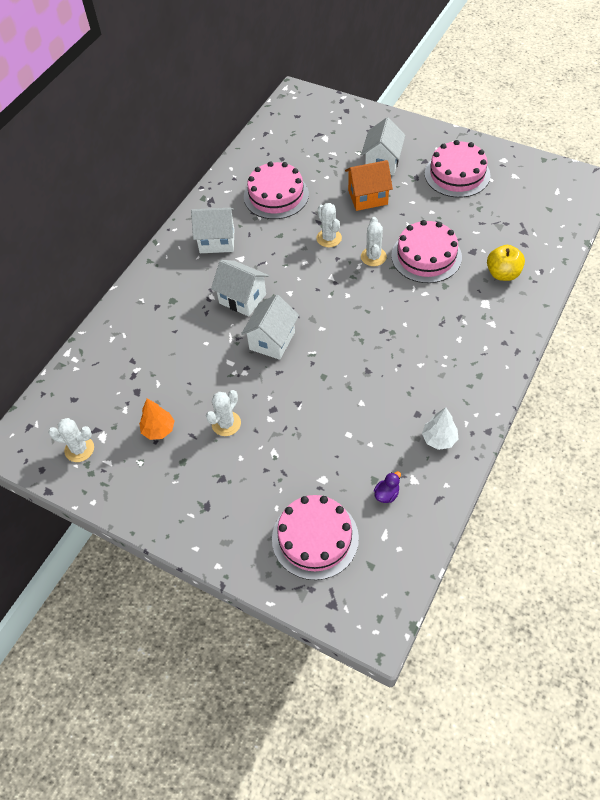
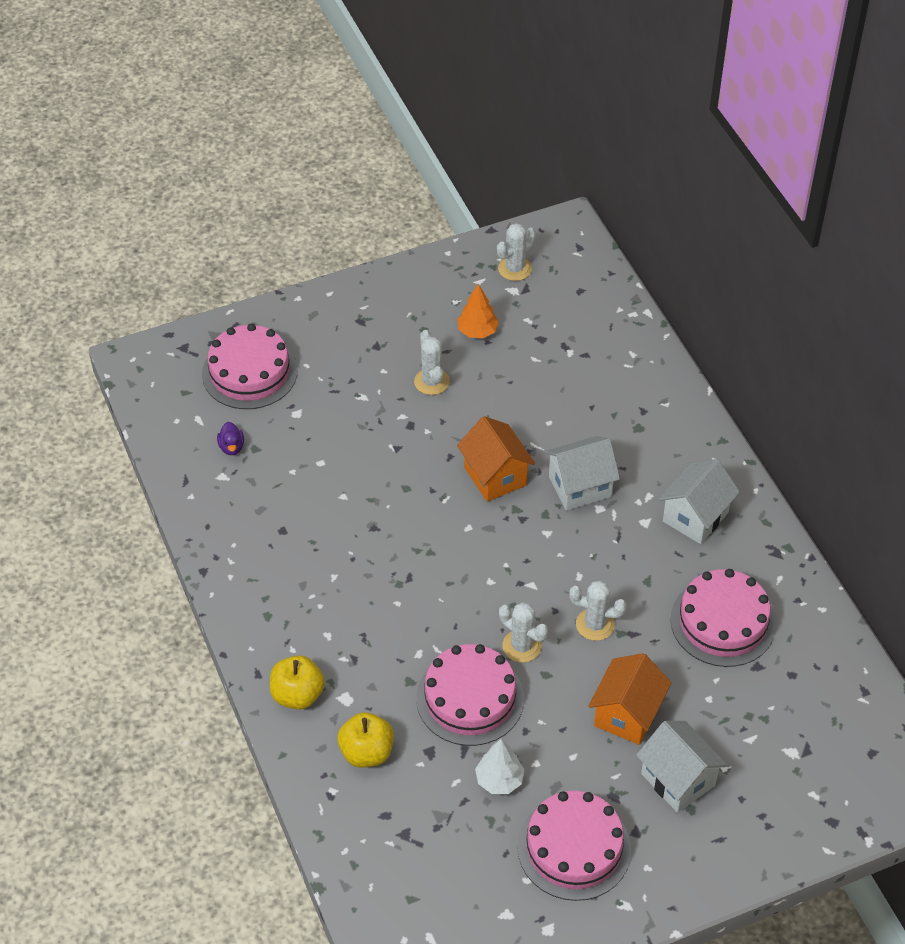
camera: 125 degrees right, 5 degrees down
(272, 340) = (495, 476): white house -> orange house
(439, 439) = (239, 526): white tree -> white tree (499, 780)
(507, 324) = (297, 695): none -> yellow apple

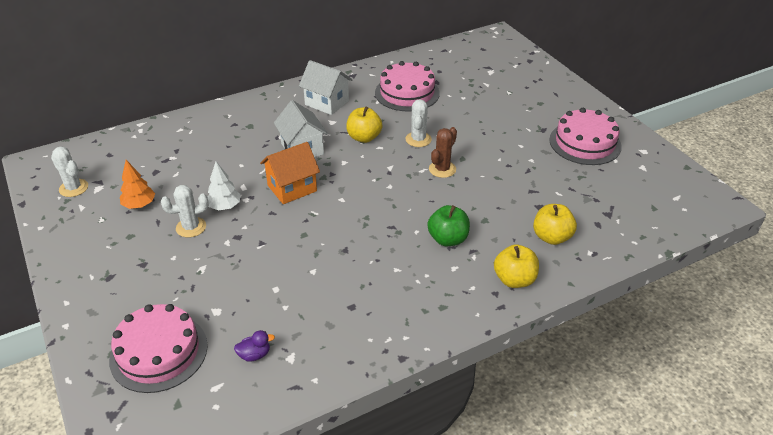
camera: 95 degrees left, 10 degrees down
(378, 635) = (448, 239): none -> green apple
(470, 698) = (491, 190): pink cake -> none
(499, 780) = (550, 174): white tree -> white tree (224, 206)
(522, 646) = (442, 169): white cactus -> brown cactus
(603, 558) = (364, 137): none -> yellow apple
(627, 714) = (483, 126): orange house -> none
(678, 779) = (522, 107): white house -> none

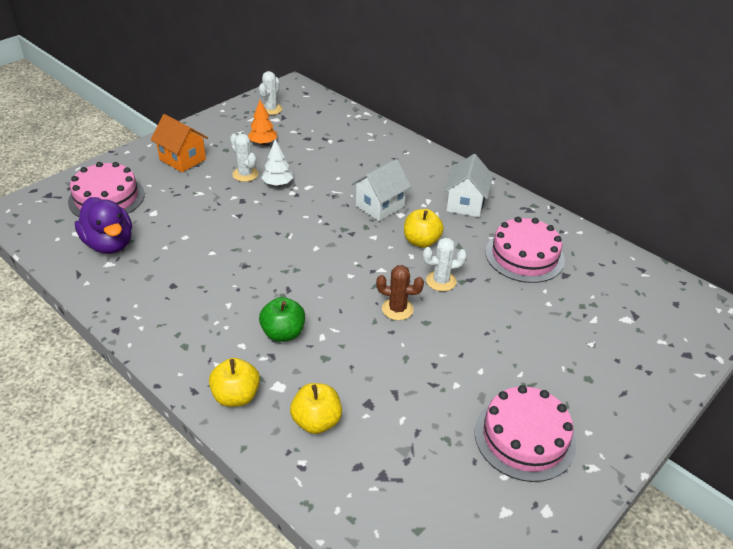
camera: 70 degrees right, 0 degrees up
(254, 355) = (109, 244): purple duck -> purple duck, size x2.38
(292, 188) = (318, 214): orange house -> orange house (182, 159)

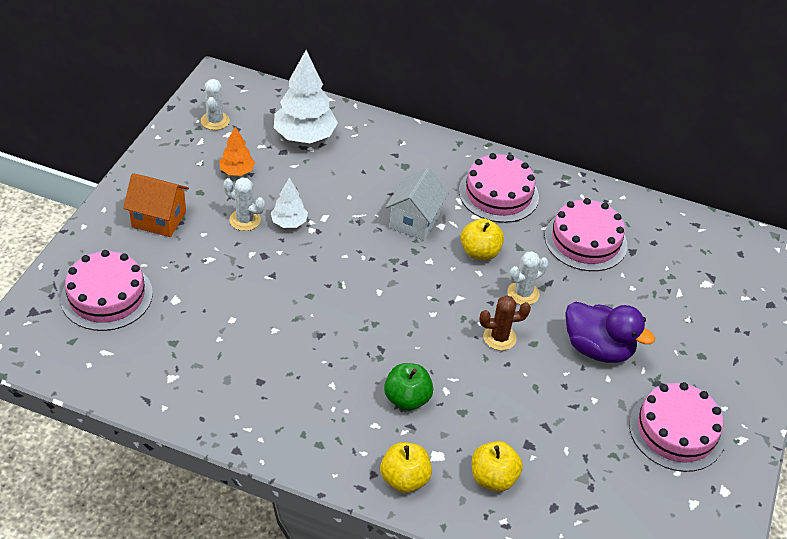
camera: 25 degrees left, 5 degrees up
(109, 244) = (154, 353): purple duck -> purple duck (598, 349)
(331, 132) = (304, 136): none -> white tree
(465, 204) = (498, 194): white house -> pink cake

